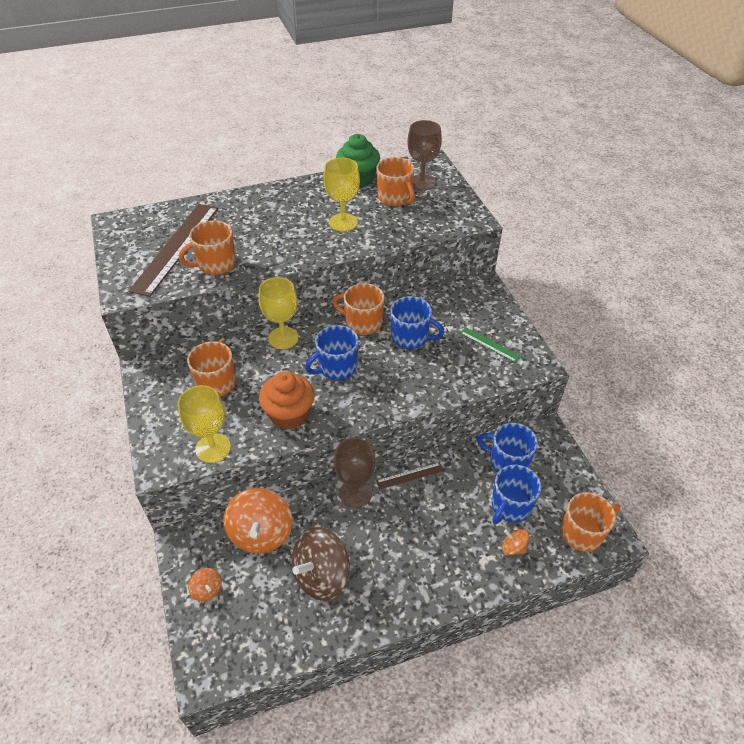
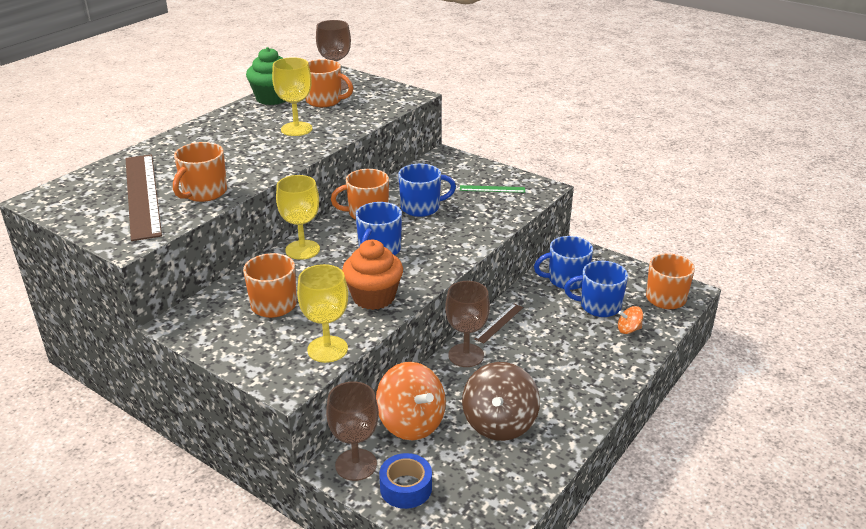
camera: 35 degrees left, 15 degrees down
(194, 546) = (356, 464): none -> brown goblet
(207, 590) = (406, 488): orange spinning top -> blue tape
(510, 506) = (599, 306): blue mug -> blue mug turned 90 degrees clockwise

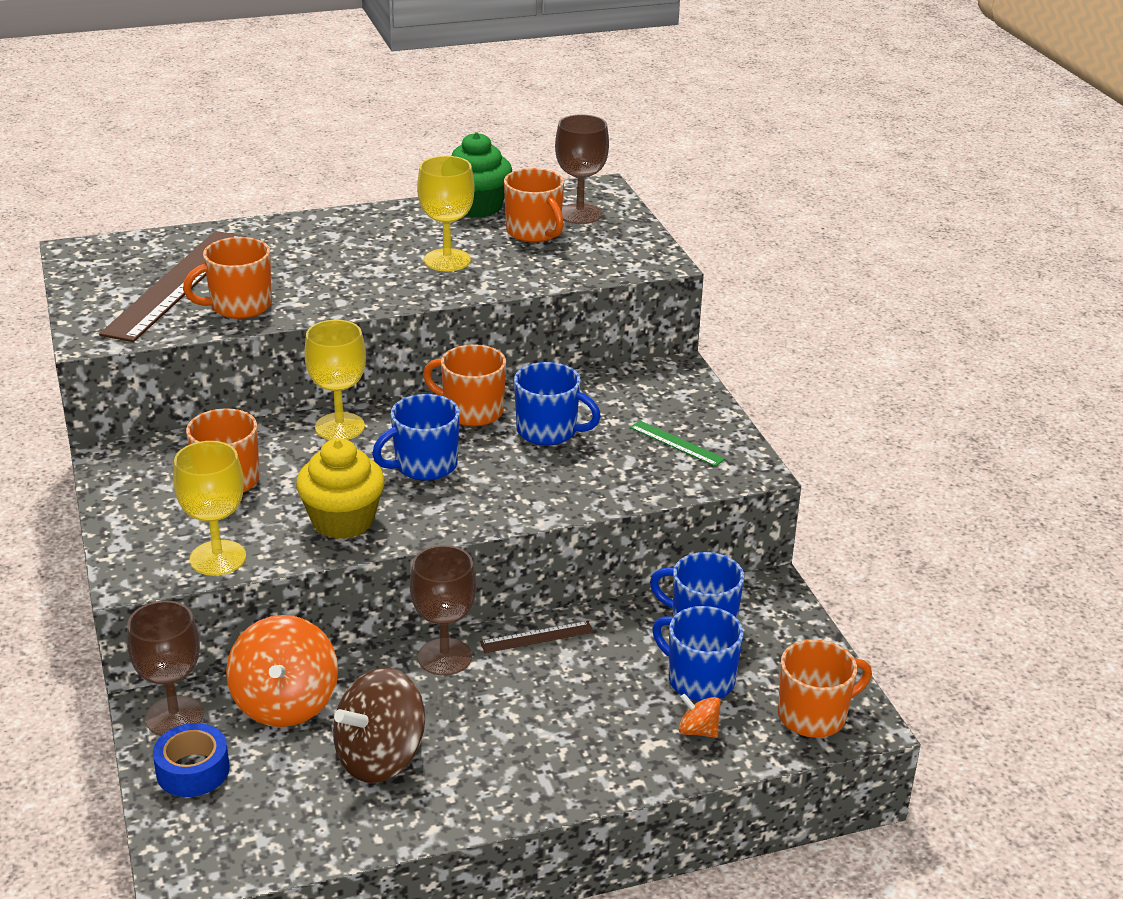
camera: 35 degrees right, 0 degrees up
(373, 297) = (343, 521): orange cupcake -> yellow cupcake

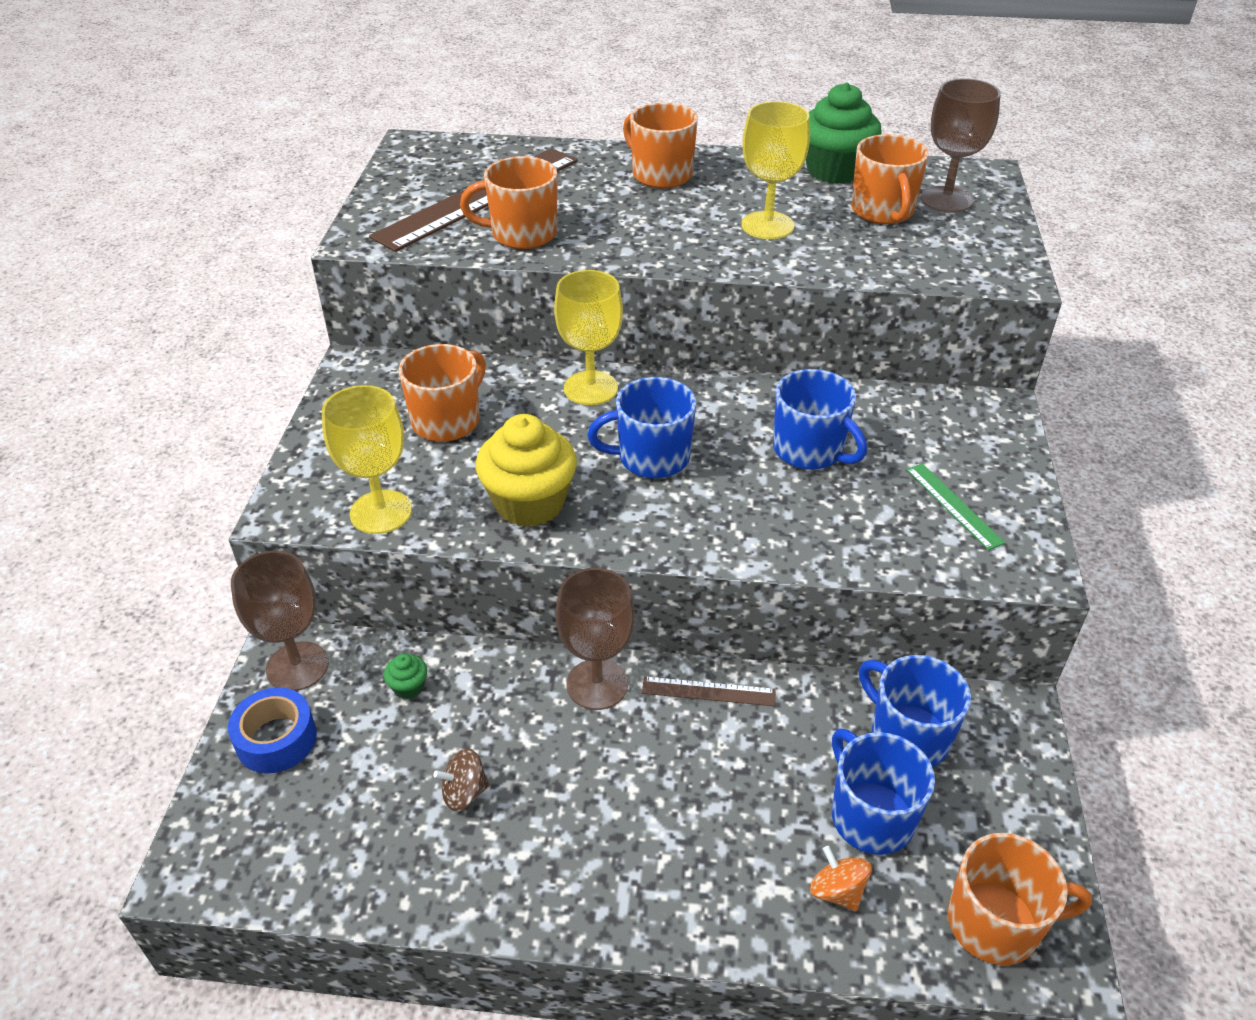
camera: 25 degrees right, 10 degrees up
(285, 703) = (408, 687): orange spinning top -> green cupcake
(380, 757) = (464, 792): brown spinning top -> brown spinning top, size x0.47
(471, 411) = (737, 404): orange mug -> orange mug (660, 174)

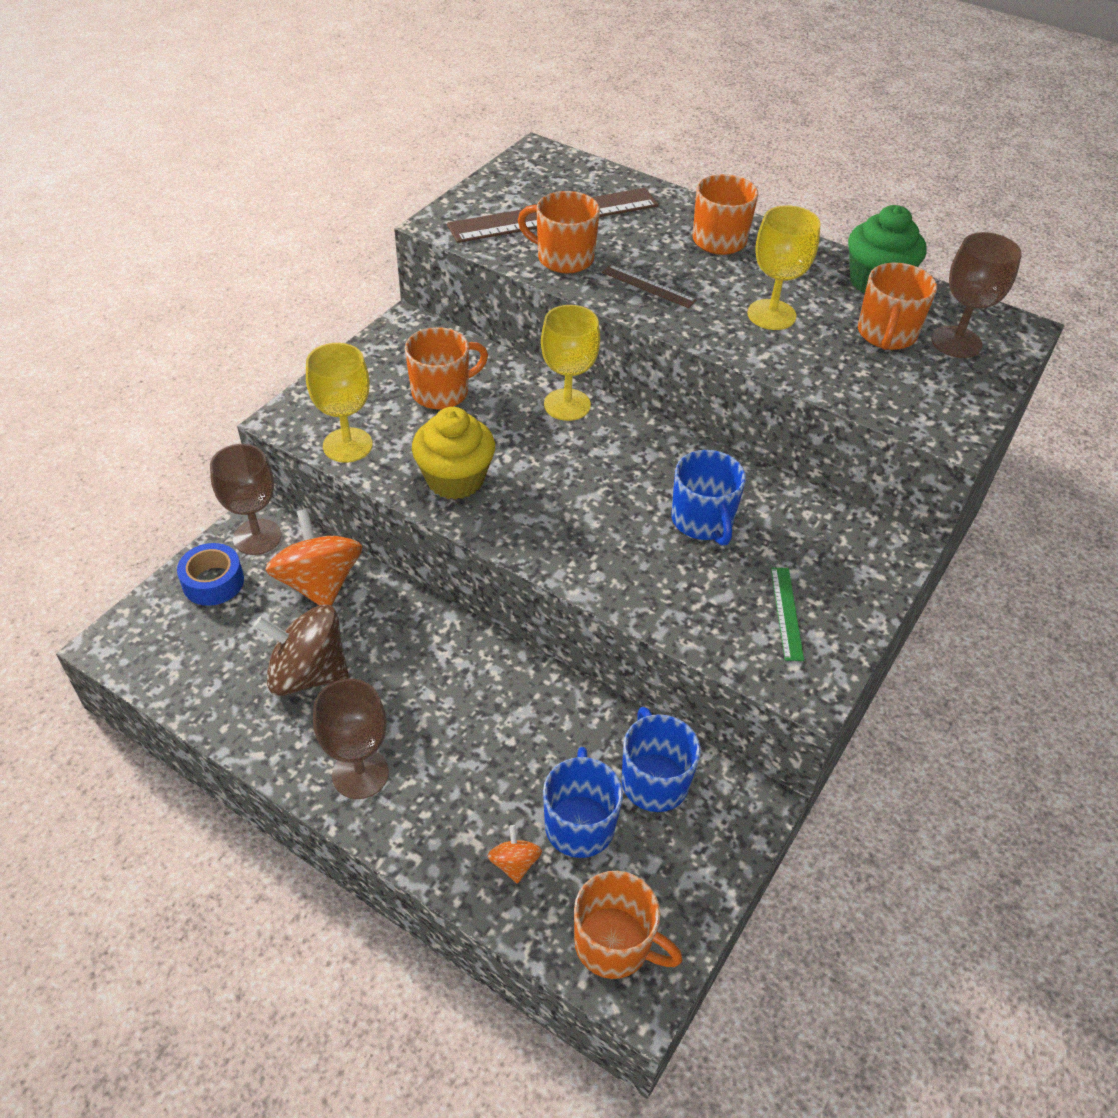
camera: 25 degrees right, 5 degrees up
(408, 687) = (319, 583): green cupcake -> orange spinning top
(464, 792) = (308, 673): brown spinning top -> brown spinning top, size x2.13
(597, 684) = (449, 638): brown goblet -> brown goblet (360, 774)
(651, 457) = (572, 478): blue mug -> none
(708, 691) = (526, 679): brown ruler -> brown ruler (648, 286)

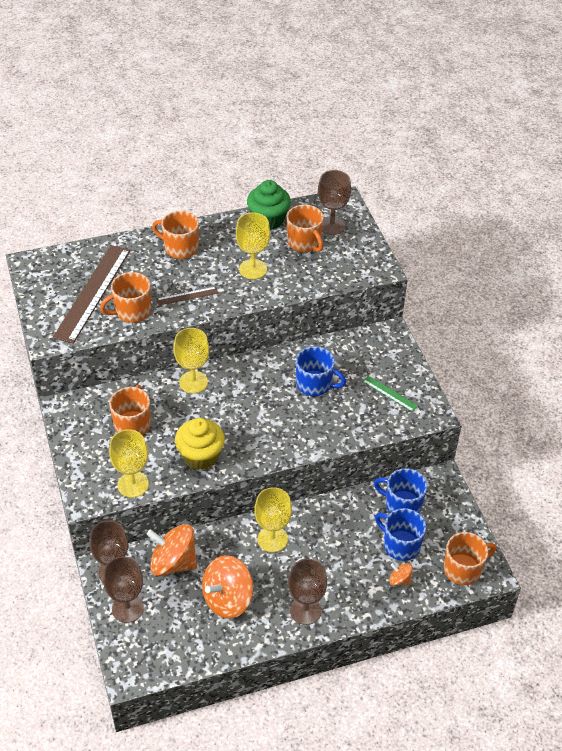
camera: 50 degrees left, 0 degrees up
(213, 582) = (127, 608): blue tape -> brown goblet
(308, 673) = (228, 599): brown spinning top -> orange spinning top
(447, 662) = (272, 539): none -> yellow goblet

